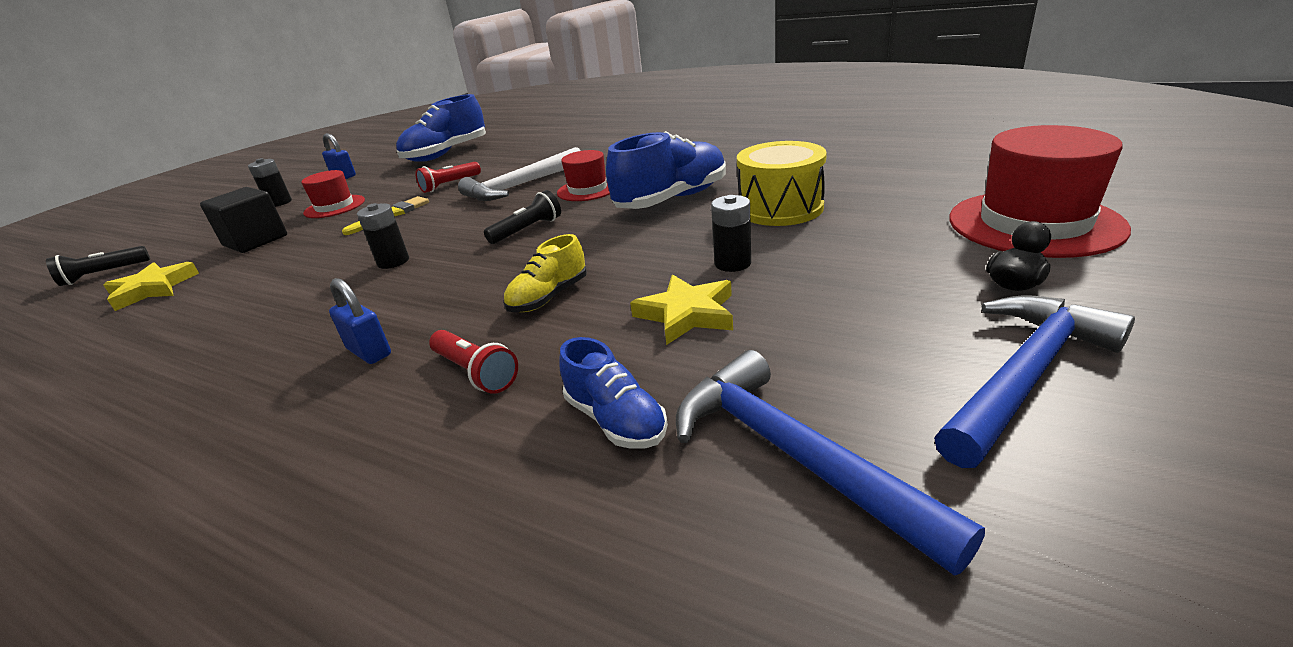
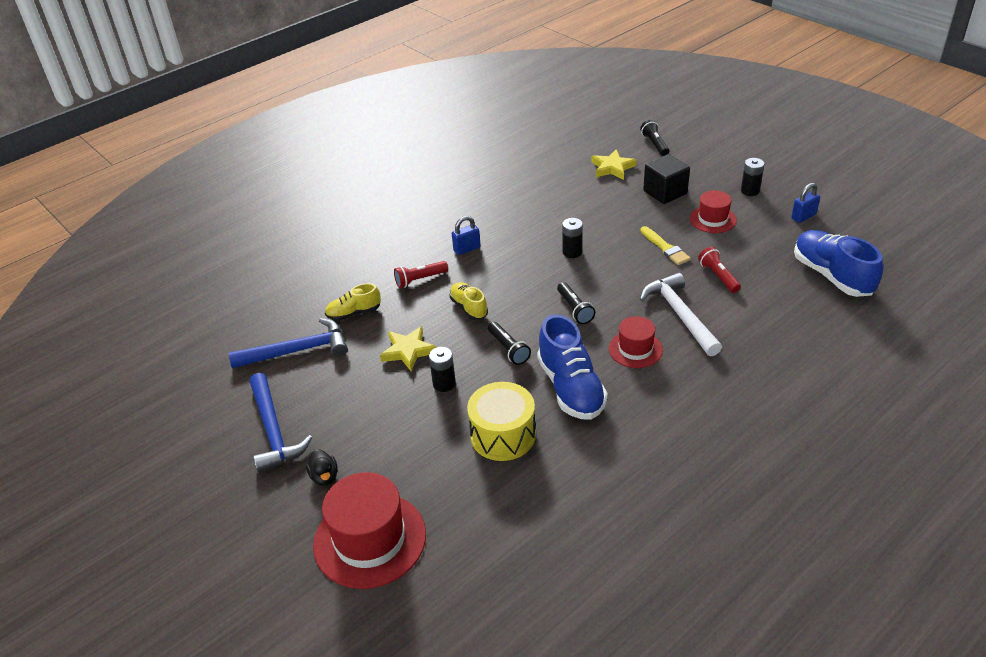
camera: 110 degrees right, 10 degrees up
(615, 420) = (354, 313): blue shoe -> yellow shoe
(629, 245) = (508, 349): none -> black flashlight

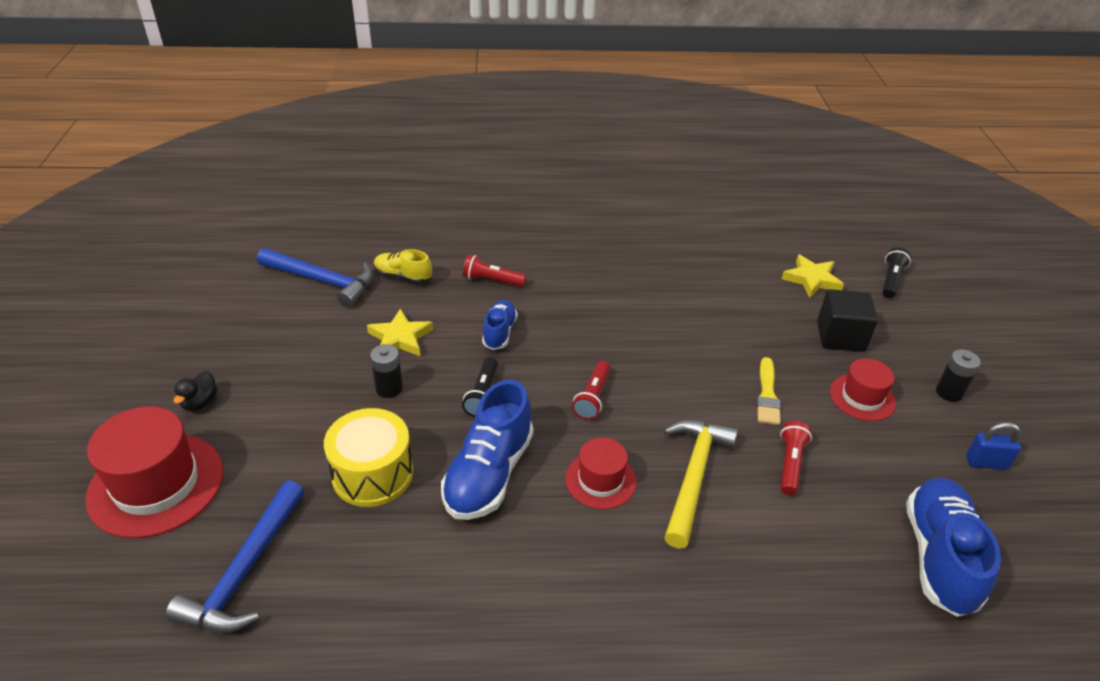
camera: 35 degrees right, 0 degrees up
(273, 431) = (219, 336): blue hammer -> blue hammer (244, 571)
(467, 249) = (567, 277): blue padlock -> none
(469, 308) = (499, 332): yellow shoe -> blue shoe
(572, 252) = (662, 339): black battery -> none
(574, 309) = (592, 398): black flashlight -> red flashlight
(680, 315) = (694, 476): white hammer -> yellow hammer

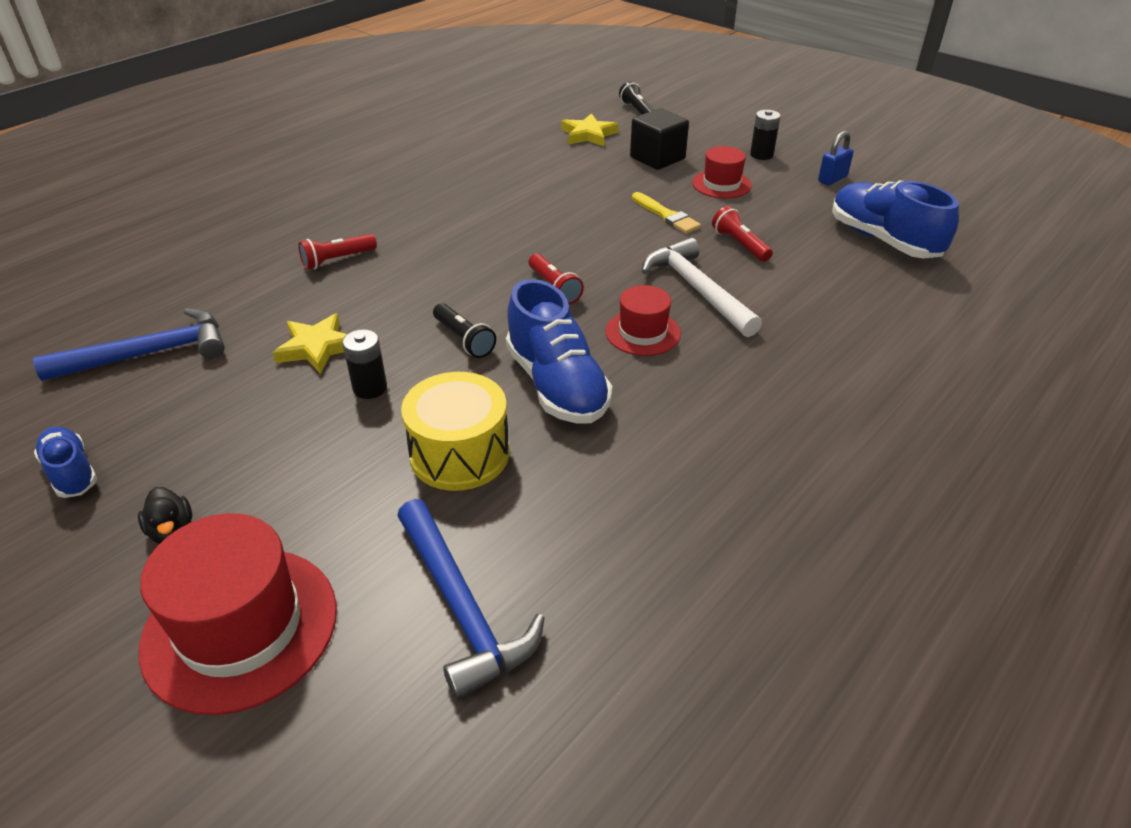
camera: 45 degrees left, 0 degrees up
(403, 276) = (239, 303): yellow shoe -> none
(499, 332) = (406, 291): blue shoe -> blue shoe (71, 472)
(694, 476) = (697, 289): yellow hammer -> white hammer

